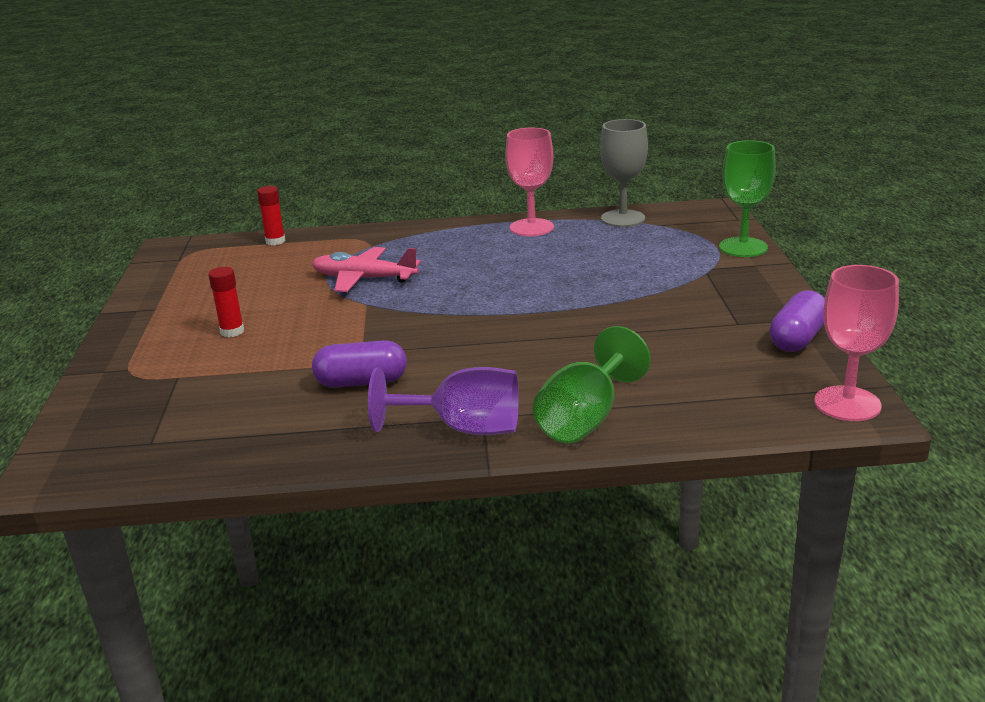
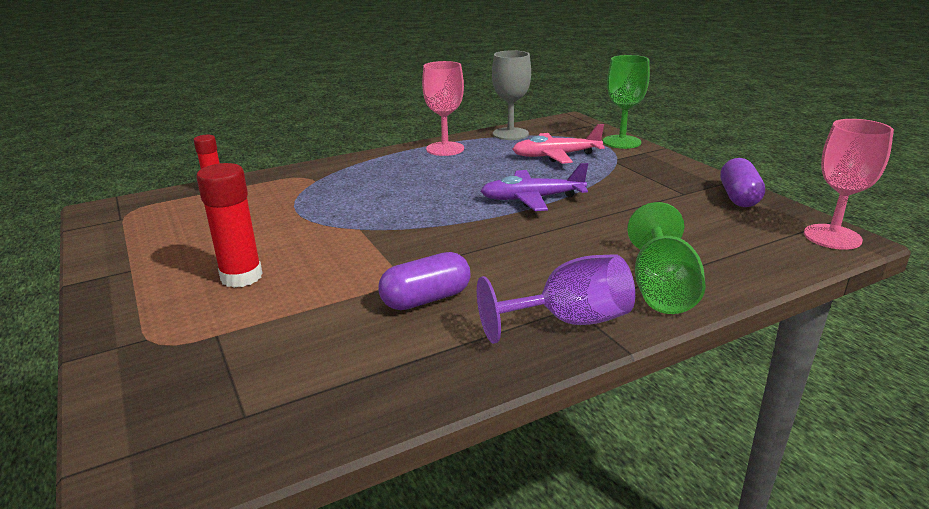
camera: 25 degrees left, 0 degrees up
(232, 331) = (241, 277): red glue stick -> red glue stick, size x1.61
(364, 279) = (336, 208): pink plane -> pink plane (555, 156)
(561, 301) = (532, 199): none -> purple plane

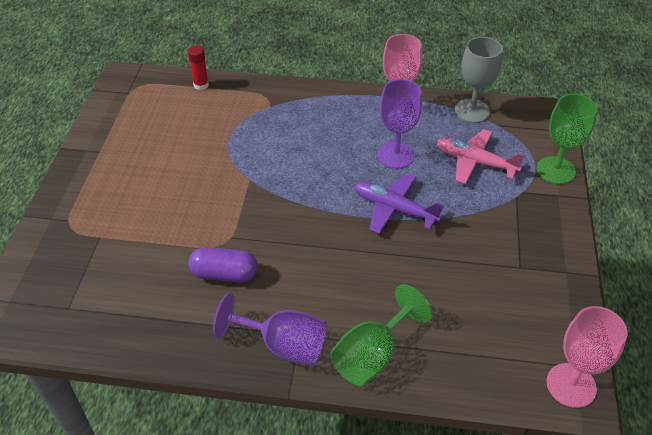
camera: 35 degrees right, 20 degrees up
(241, 277) = (147, 192): red glue stick -> none
(484, 171) = (395, 155): none -> purple goblet
(738, 197) = (560, 297): purple capsule -> none

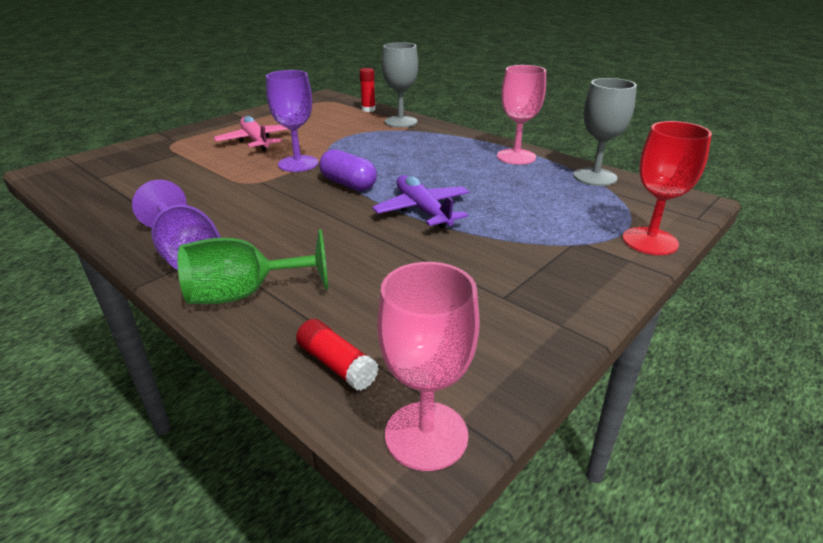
camera: 35 degrees right, 15 degrees down
(225, 274) = (220, 198): purple capsule -> purple capsule (348, 184)
(254, 94) = (401, 122): none -> grey goblet
(395, 155) = (473, 181): purple goblet -> purple goblet (298, 164)
(474, 162) = (553, 207): pink plane -> pink plane (256, 141)
(486, 372) = (337, 364): none -> red glue stick
(555, 170) = (650, 241): green goblet -> red goblet

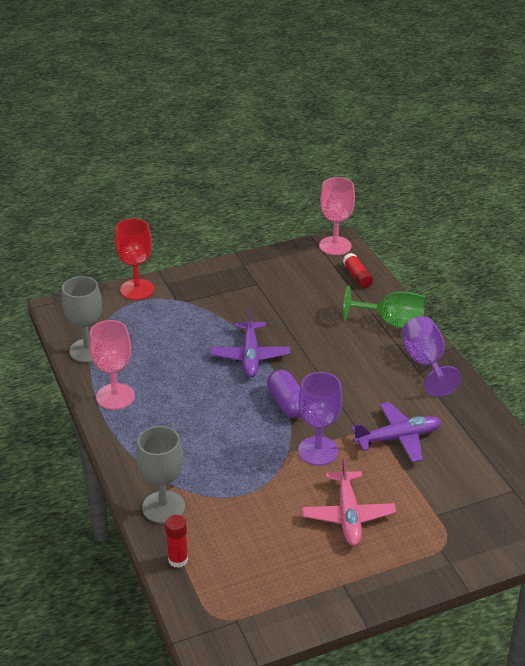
camera: 155 degrees left, 5 degrees up
(218, 185) = (398, 438): none -> purple plane

